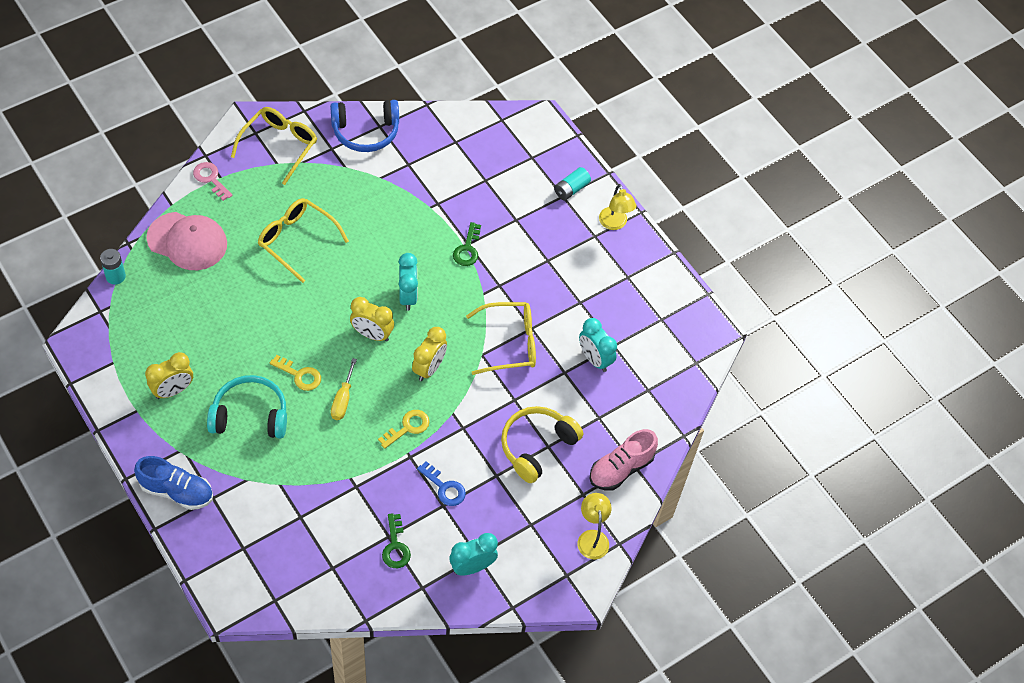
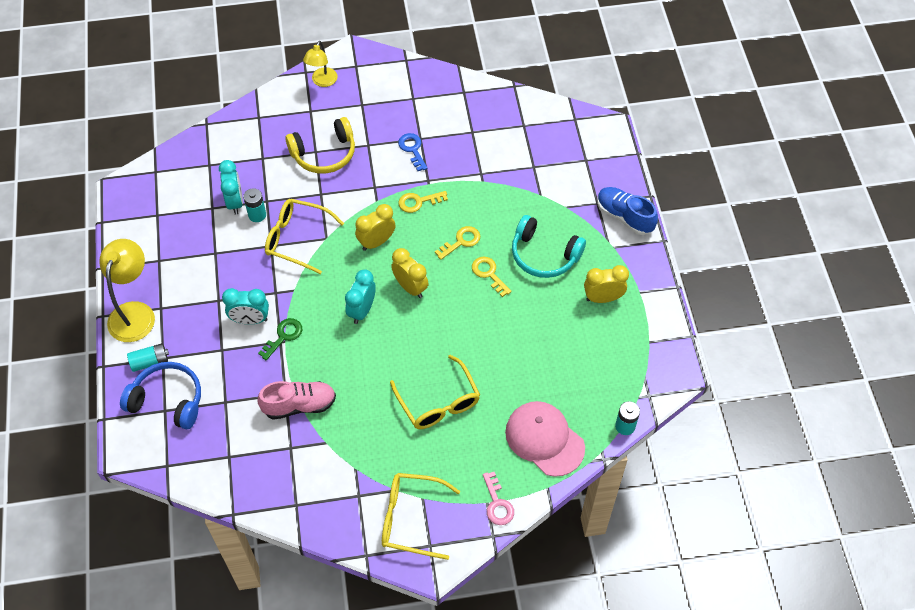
camera: 150 degrees left, 0 degrees up
(279, 146) = (411, 518): yellow glasses -> yellow glasses turned 45 degrees clockwise
(343, 399) = (461, 241): yellow screwdriver -> yellow key
(365, 132) = (313, 503): blue headphones -> blue headphones (167, 400)
(395, 546) = (470, 123): green key -> none
(472, 567) = (420, 92): turquoise clock -> turquoise clock (250, 320)
(564, 354) = (257, 215): none -> turquoise battery
(614, 224) = (134, 312): yellow lamp -> yellow lamp, size x1.62
(621, 468) = (270, 117): pink shoe -> pink shoe (299, 405)

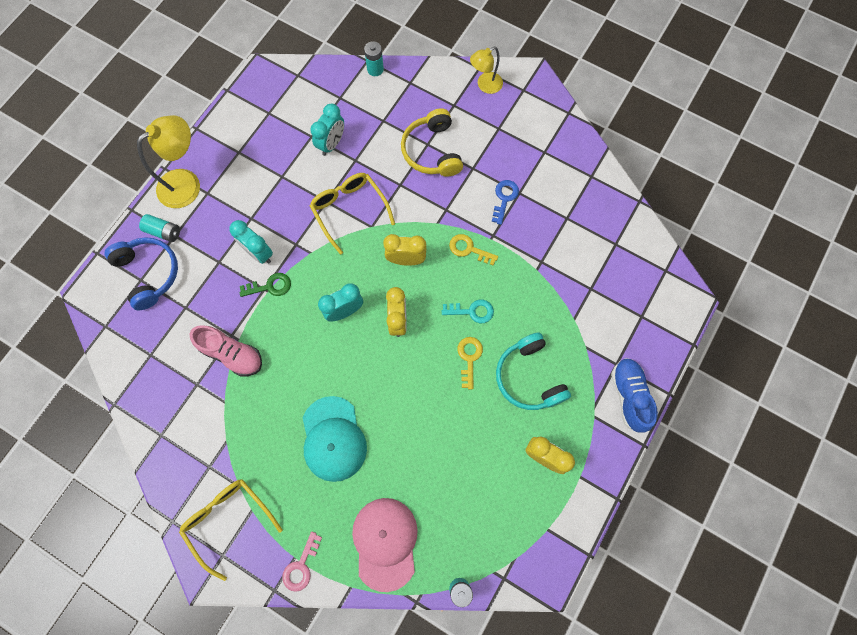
camera: 40 degrees right, 15 degrees up
(257, 215) = (338, 167): turquoise battery -> turquoise battery (375, 69)
(324, 154) = (432, 151): yellow headphones -> yellow headphones turned 60 degrees clockwise
(438, 402) = (333, 439): yellow glasses -> turquoise cap
(461, 241) = (472, 311): yellow key -> turquoise key

